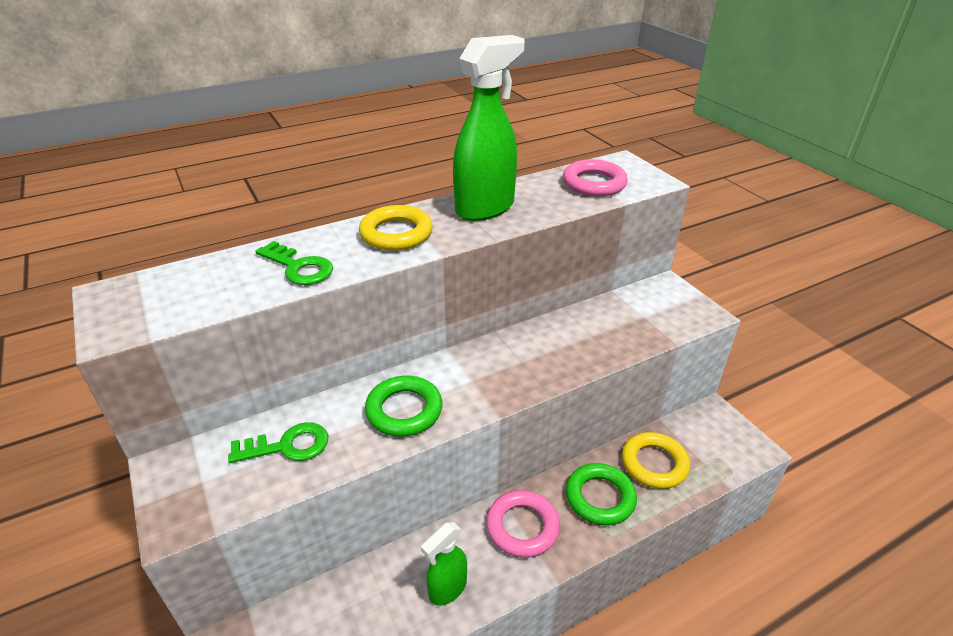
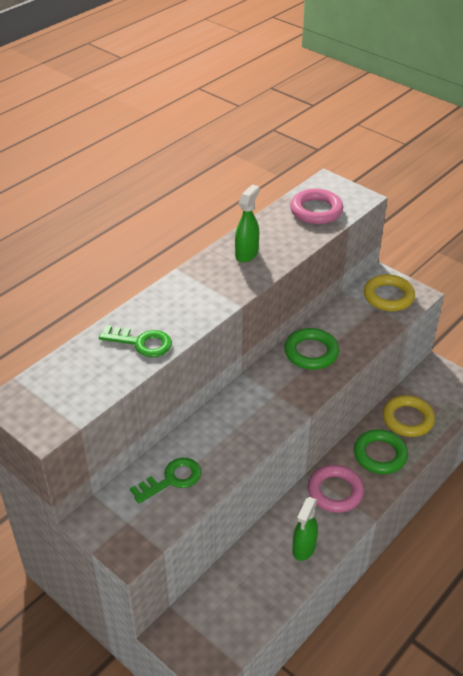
camera: 20 degrees left, 5 degrees up
(396, 234) = (194, 294): yellow ring -> yellow ring (388, 296)
(404, 410) = (240, 430): green ring -> green ring (311, 352)
(485, 208) = (247, 254): green spray bottle -> green spray bottle, size x0.56

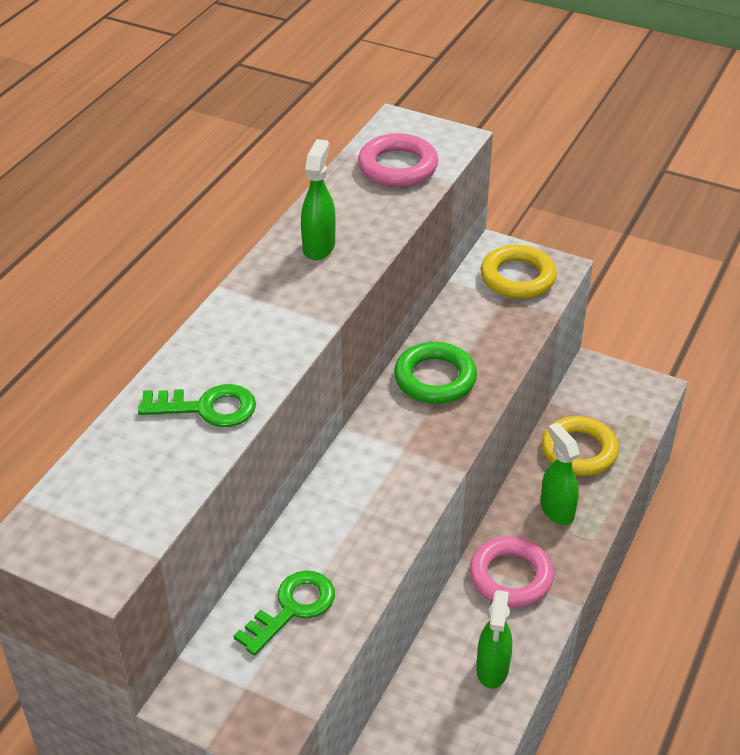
camera: 15 degrees left, 0 degrees up
(380, 455) = (556, 510): green ring -> green spray bottle

